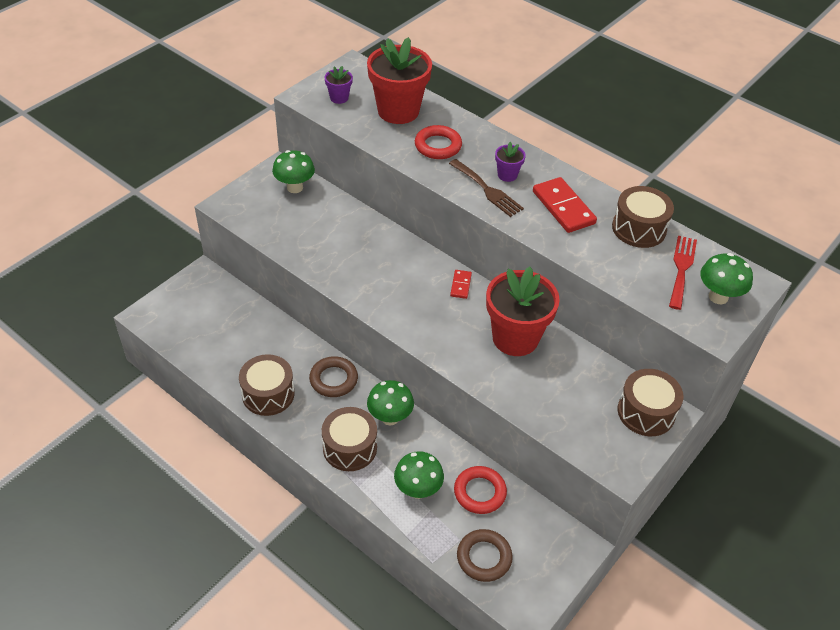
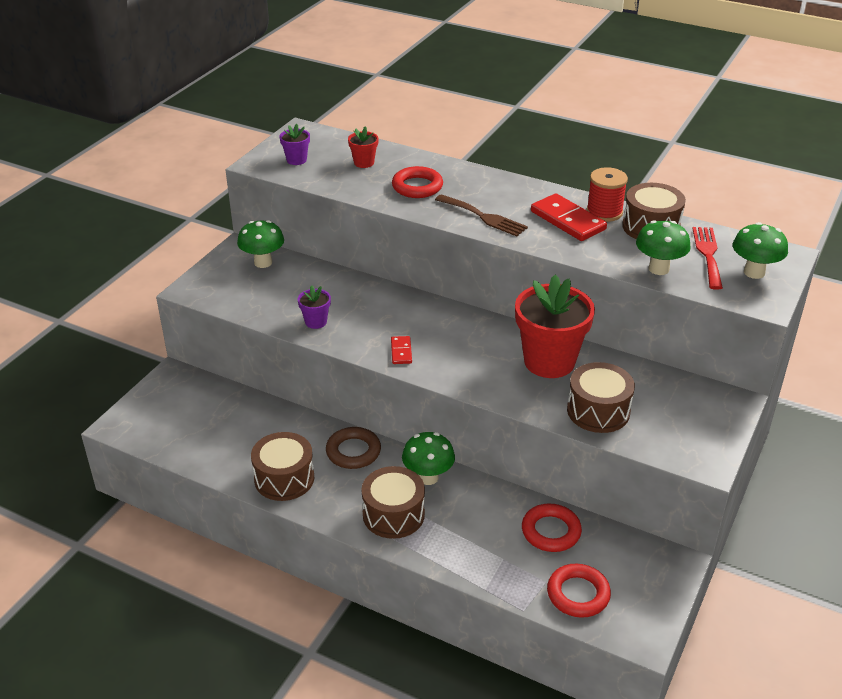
camera: 10 degrees left, 10 degrees down
(398, 111) = (364, 163): red flower pot -> red flower pot, size x0.45
(418, 490) = (483, 542): green mushroom -> green mushroom (658, 269)
(460, 285) = (474, 323): red domino -> red domino (401, 351)
(484, 557) = (578, 594): brown ring -> red ring
(507, 175) = (499, 201): purple flower pot -> purple flower pot (316, 322)
(601, 204) = (604, 212): none -> red spool
(646, 412) = (710, 405): brown drum -> brown drum (598, 411)

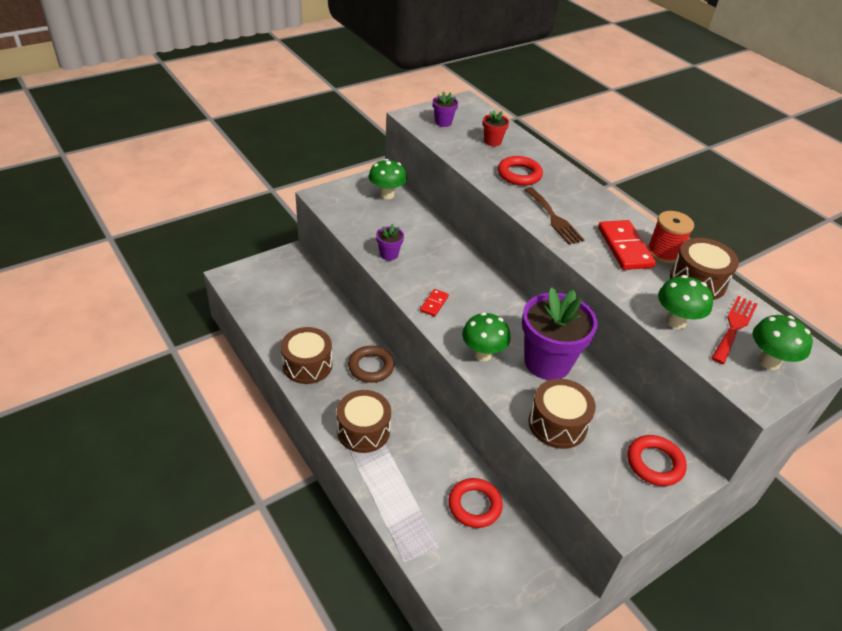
camera: 25 degrees right, 5 degrees up
(428, 477) = (411, 413): green mushroom -> green mushroom (482, 354)
(549, 361) = (547, 362): red flower pot -> purple flower pot
(578, 594) = (458, 571): red ring -> red ring (654, 463)

